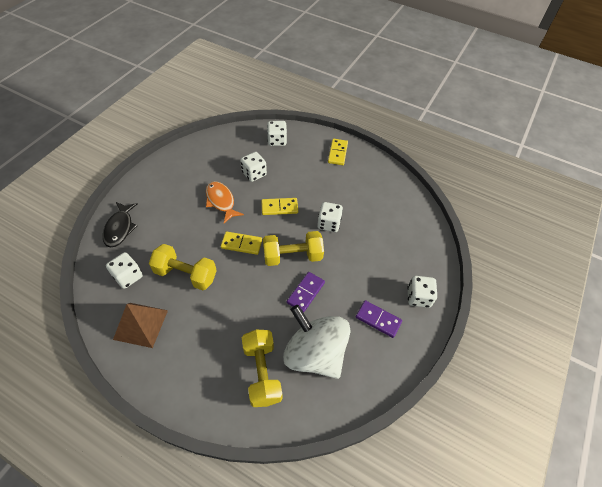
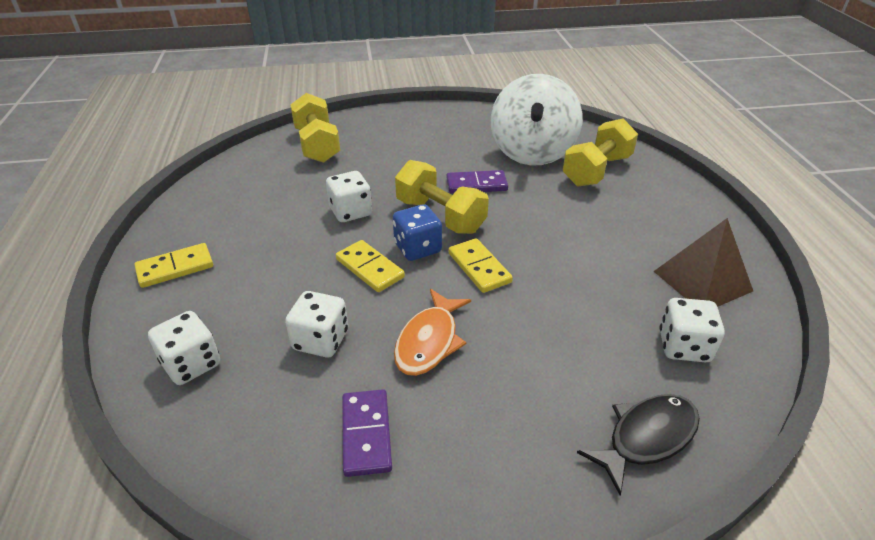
camera: 125 degrees left, 15 degrees down
(186, 274) = (592, 289): yellow dumbbell -> yellow dumbbell (317, 145)
(276, 231) = (417, 248): none -> blue dice
(378, 320) = (445, 134): purple domino -> purple domino (366, 434)
(418, 297) = (388, 123): white dice -> none

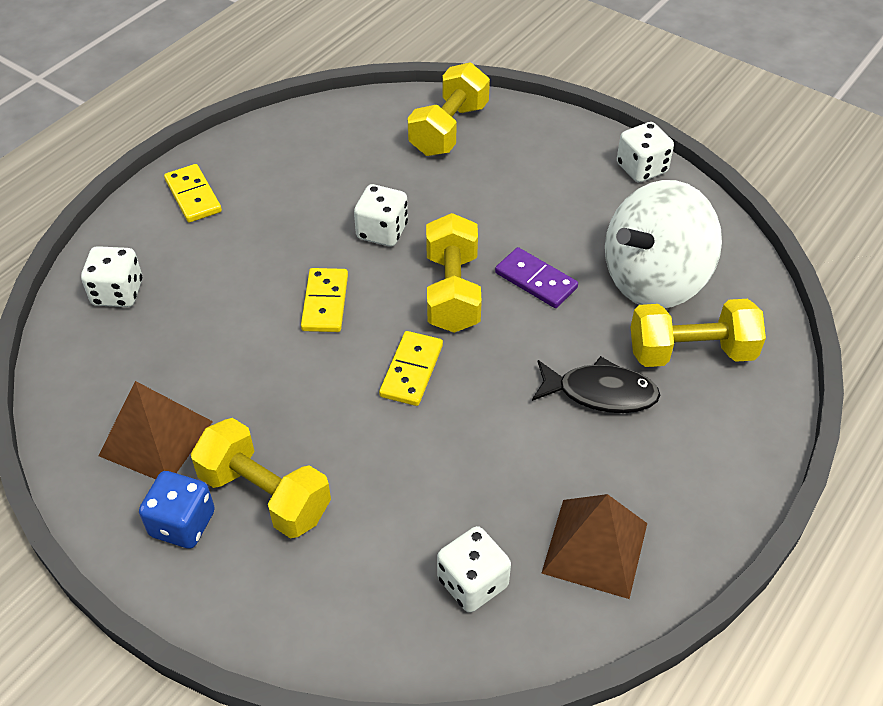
camera: 45 degrees right, 10 degrees up
(175, 268) = (193, 196): yellow domino -> yellow domino turned 45 degrees clockwise
(321, 340) = (214, 340): white dice -> white dice (641, 168)
(366, 434) = (156, 438): purple domino -> brown pyramid
(417, 248) = (387, 312): blue dice -> blue dice (182, 524)
(429, 341) = (284, 404): orange fish -> none
(499, 403) = (265, 495): none -> yellow dumbbell
(646, 438) = (326, 614): black fish -> black fish (600, 392)

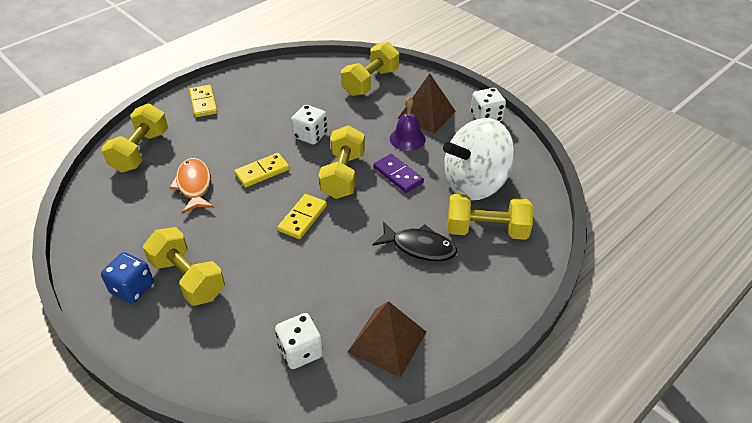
camera: 10 degrees right, 5 degrees down
(118, 293) = (140, 151): white dice -> yellow dumbbell
(156, 438) = (134, 236): brown pyramid -> brown pyramid (426, 114)
(224, 340) = (194, 185): none -> orange fish
(325, 302) = (262, 172): yellow domino -> yellow domino turned 45 degrees clockwise
(533, 218) = (407, 139): none -> purple bell

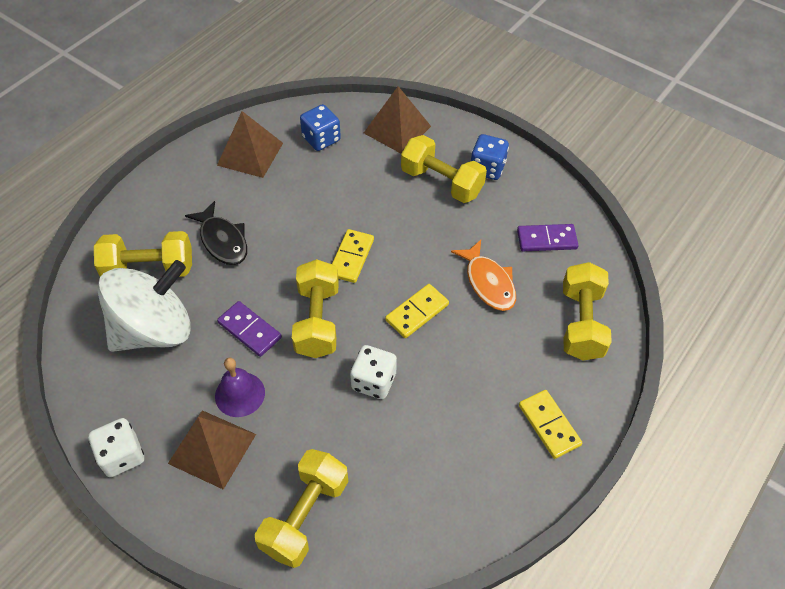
camera: 170 degrees right, 10 degrees up
(122, 212) = (546, 240): none -> purple domino
(206, 353) = (397, 129): none -> brown pyramid
(300, 351) = (321, 139): white dice -> blue dice
(419, 247) = (223, 240): black fish -> black fish turned 135 degrees counterclockwise

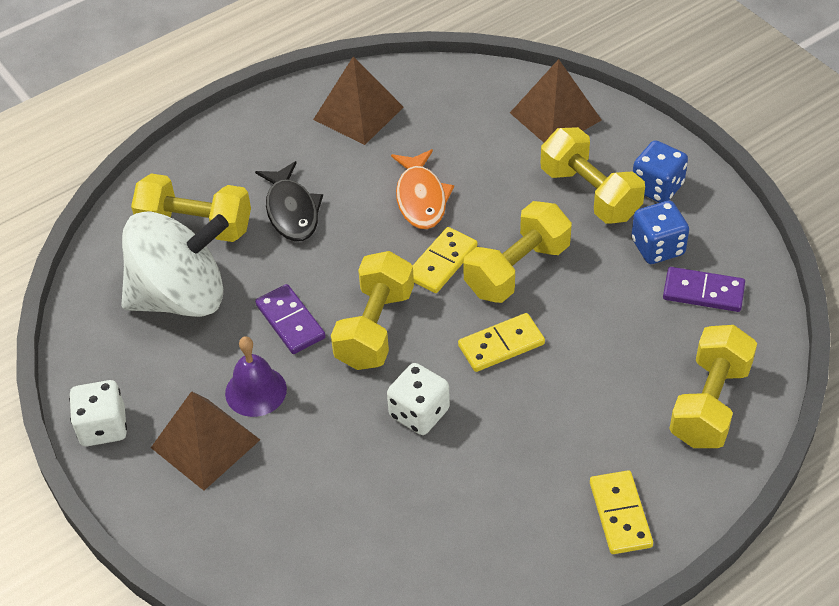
camera: 20 degrees right, 5 degrees down
(305, 516) = (287, 542): yellow dumbbell -> yellow dumbbell (517, 270)
(321, 139) = (453, 111): blue dice -> blue dice (657, 247)
(488, 282) = (606, 328): orange fish -> orange fish (421, 198)

